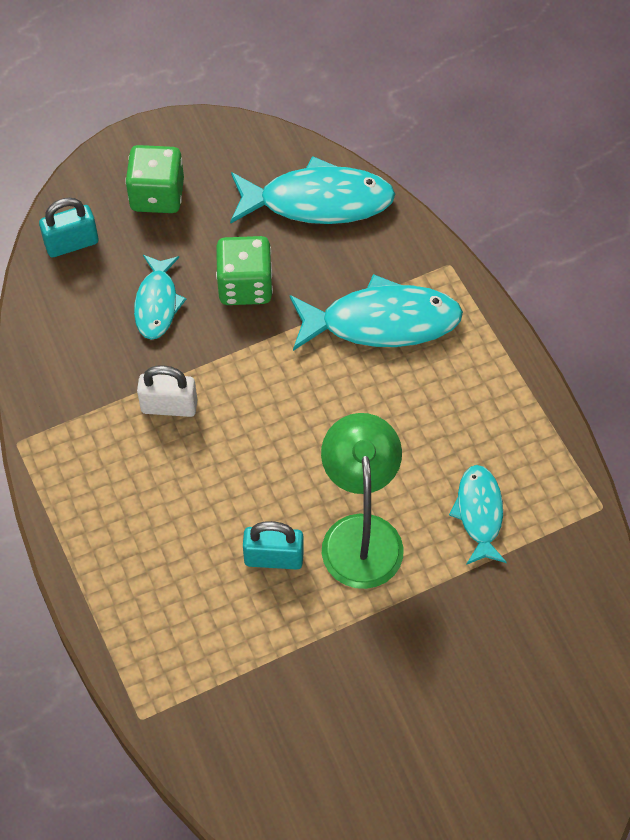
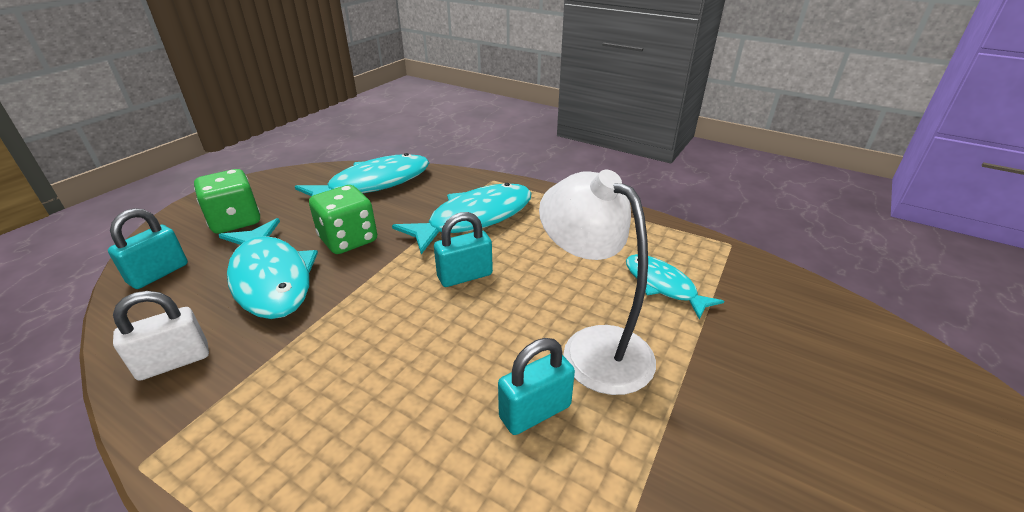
camera: 35 degrees left, 25 degrees down
(157, 303) = (271, 278): turquoise fish -> turquoise fish, size x1.69
(169, 406) = (327, 342): white padlock -> white padlock (174, 362)
(317, 397) = (465, 276): none -> turquoise padlock
(360, 534) = (593, 347): green lamp -> white lamp

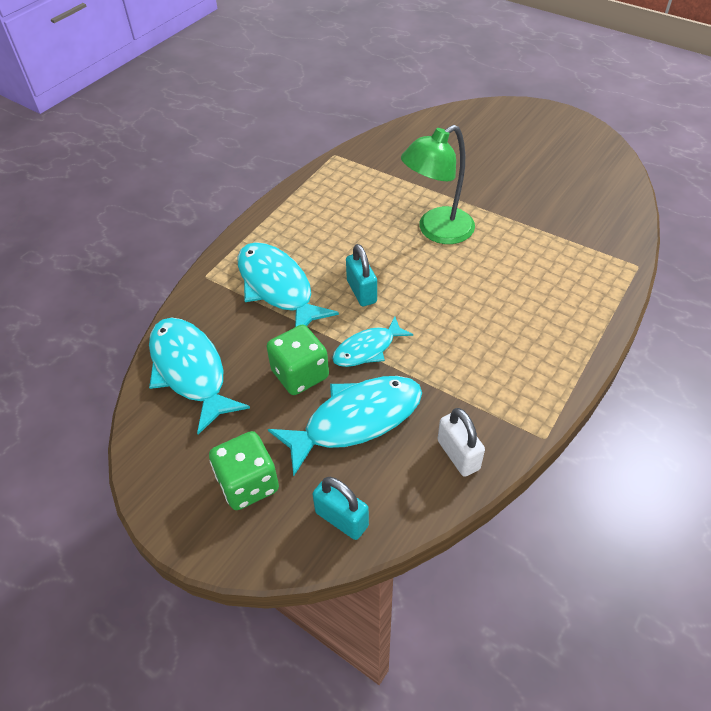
camera: 85 degrees left, 15 degrees up
(535, 411) = (488, 259): turquoise padlock -> none
(593, 347) = (437, 231): white lamp -> green lamp
(663, 286) = (379, 193): turquoise fish -> turquoise fish (367, 349)

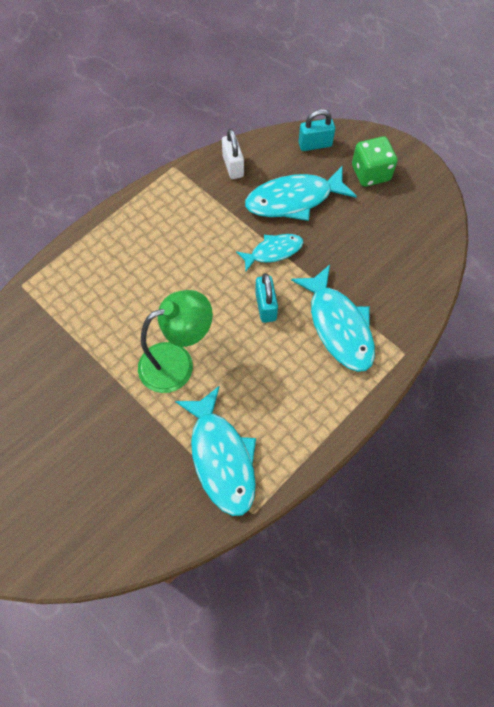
camera: 170 degrees left, 15 degrees up
(190, 371) = (413, 259): turquoise fish -> turquoise fish (221, 457)
(300, 374) = (328, 240): green dice -> none
(341, 519) = (315, 144): turquoise padlock -> turquoise padlock turned 60 degrees counterclockwise

